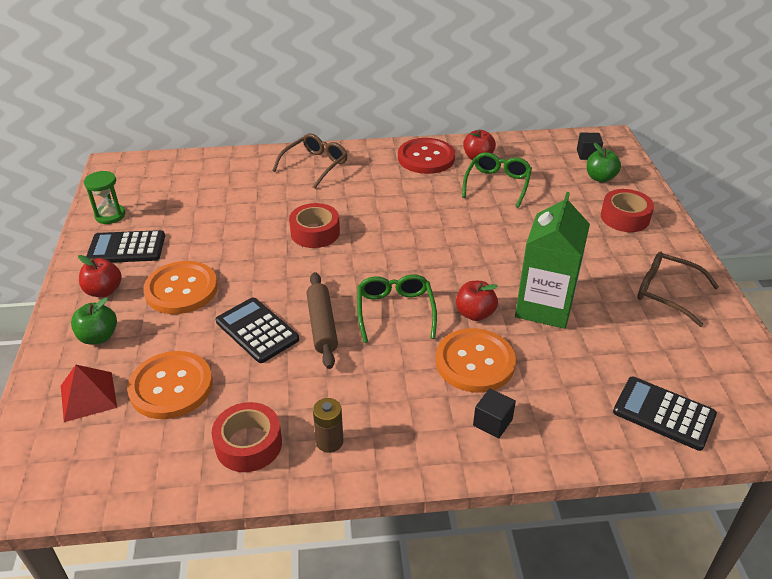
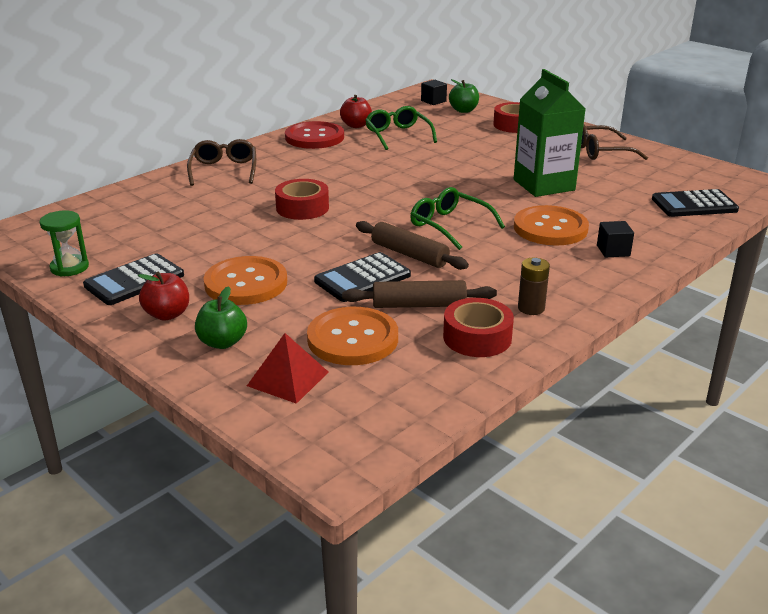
camera: 40 degrees left, 10 degrees down
(256, 383) = (419, 305): none -> brown rolling pin
(257, 330) = (362, 278): black calculator -> black calculator turned 45 degrees counterclockwise
(475, 314) = (506, 205): red apple -> none

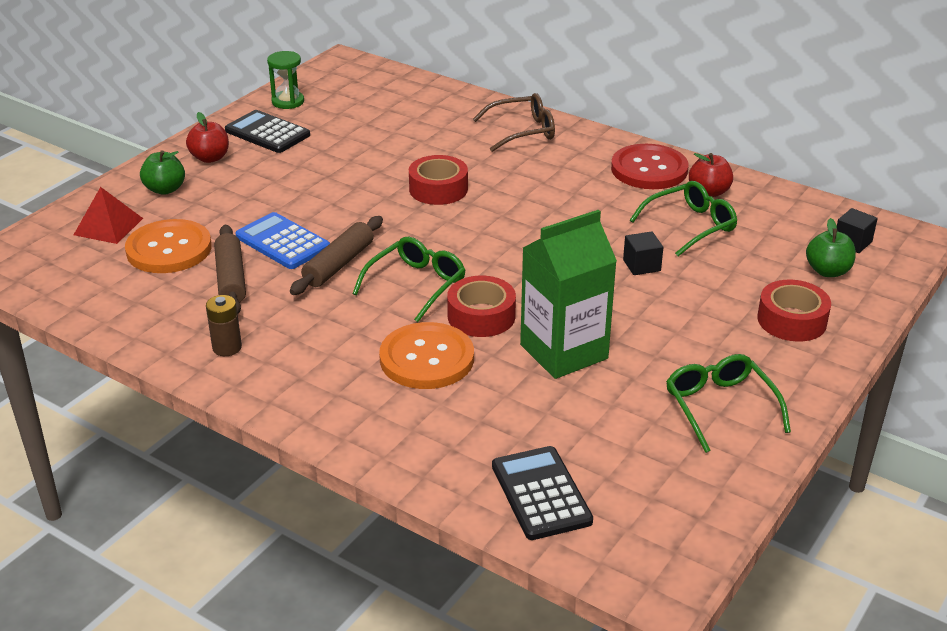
camera: 80 degrees right, 5 degrees up
(246, 283) = (267, 184): orange button -> none
(362, 278) = (282, 242): black calculator -> blue calculator
(477, 337) = (169, 316): red tape -> red tape (481, 316)
(602, 151) = (720, 407): brown glasses -> green glasses
(613, 251) = (372, 409): black cube -> black cube (641, 265)

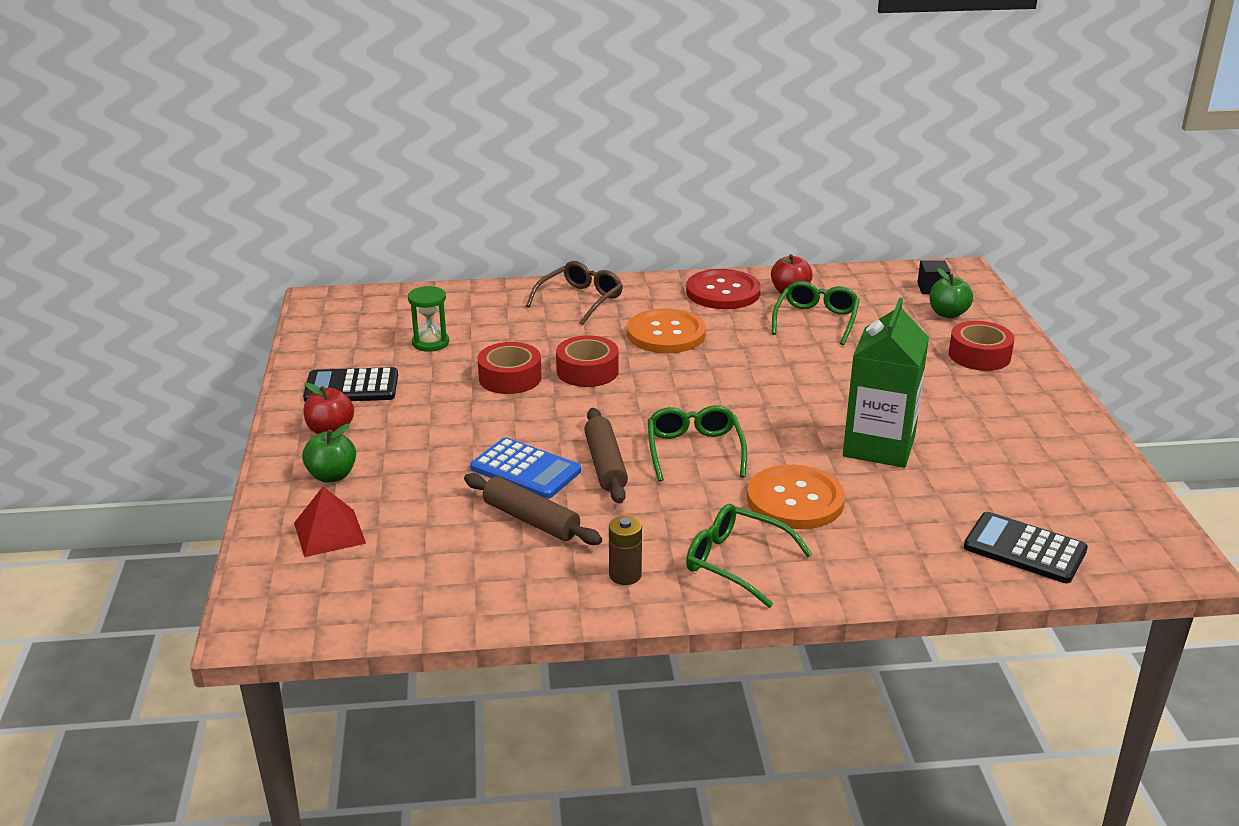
camera: 40 degrees left, 5 degrees down
(169, 249) = (428, 523): orange button -> orange button (666, 334)
(282, 242) = (525, 469): blue calculator -> blue calculator turned 150 degrees counterclockwise
(288, 101) = (325, 353): green hourglass -> green hourglass (430, 343)
(481, 316) = (781, 450): red tape -> red tape (510, 378)
(641, 265) = (829, 362): black cube -> none
(720, 407) = (1031, 432): green glasses -> green glasses (737, 562)

